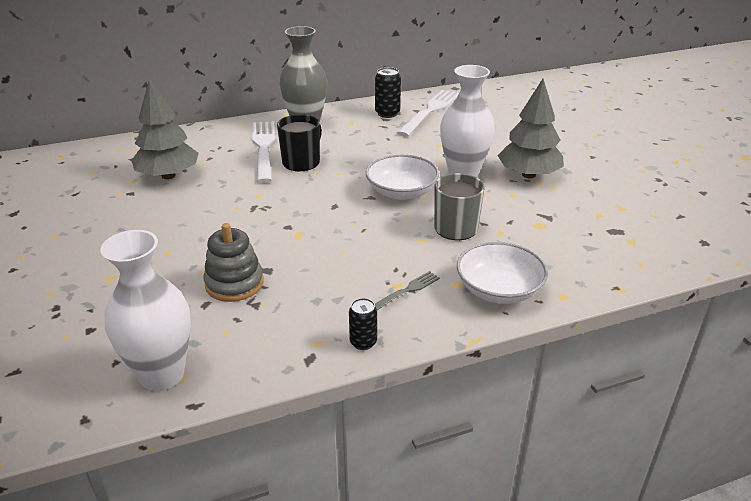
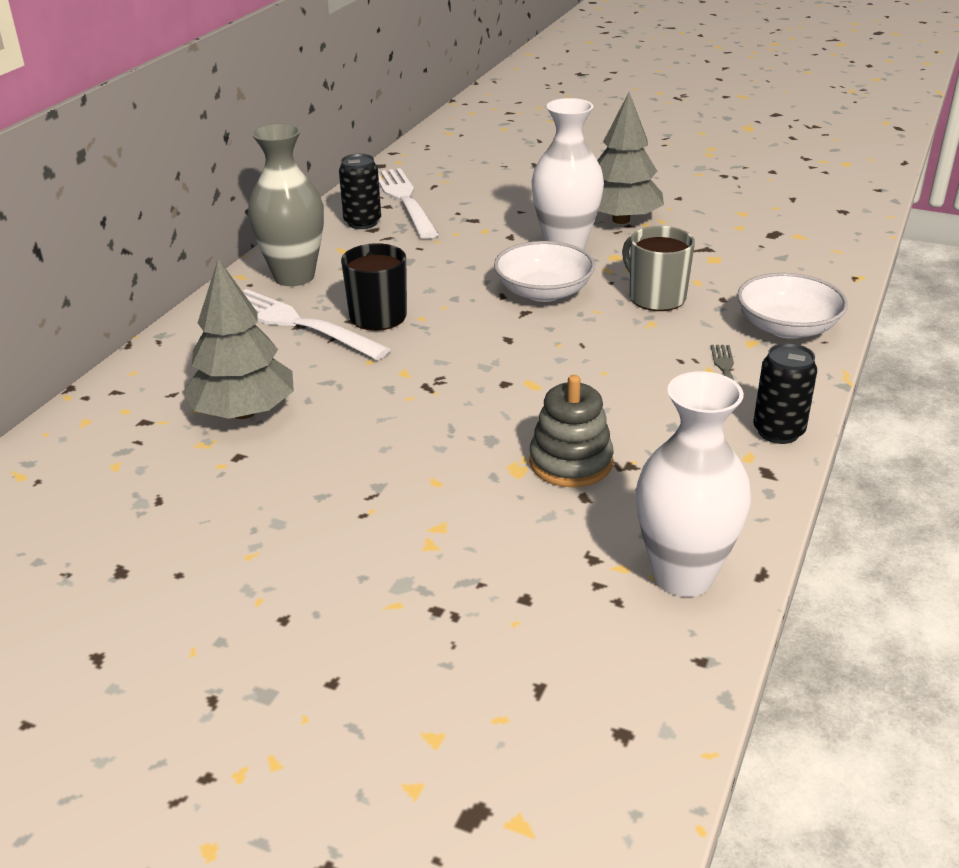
camera: 45 degrees left, 0 degrees up
(363, 342) = (778, 432): black can -> black can, size x1.50

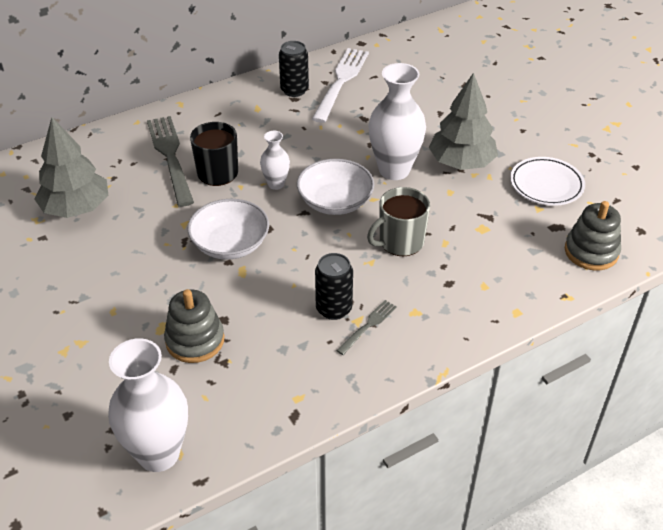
camera: 35 degrees right, 10 degrees up
(294, 276) = (208, 118): grey vase -> none
(298, 324) = (170, 157): white fork -> grey fork
(459, 302) = (276, 184): none -> white vase
(656, 297) = (400, 242): grey mug -> grey mug turned 120 degrees counterclockwise
(720, 209) = (546, 185): none -> white plate
(778, 432) = (340, 390): black can -> black can (334, 309)
(787, 327) = (455, 313): white bowl -> white bowl (230, 244)
(828, 239) = (591, 252): none -> grey stacking toy

